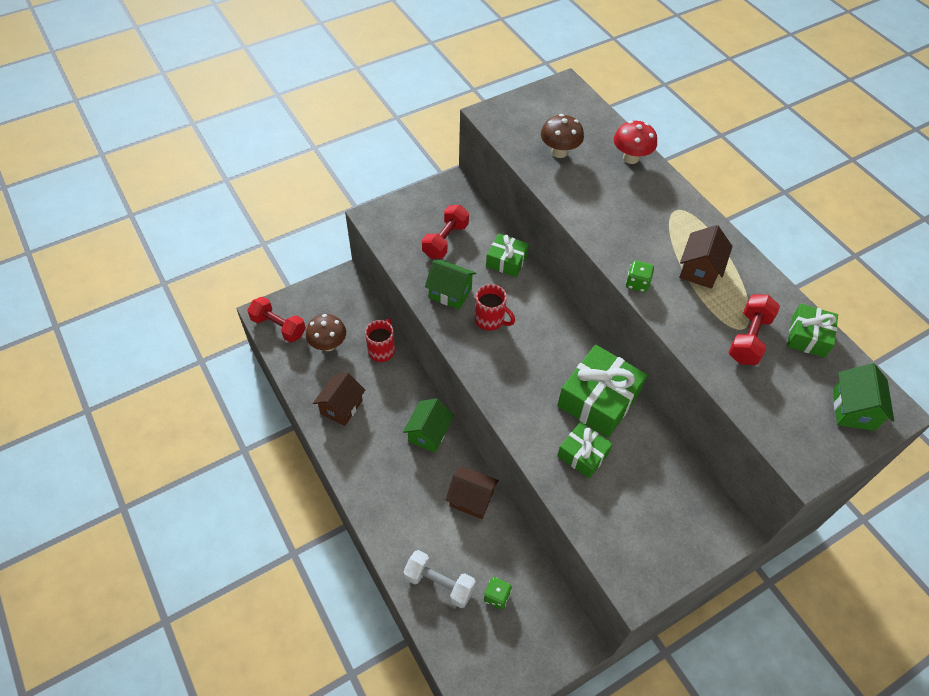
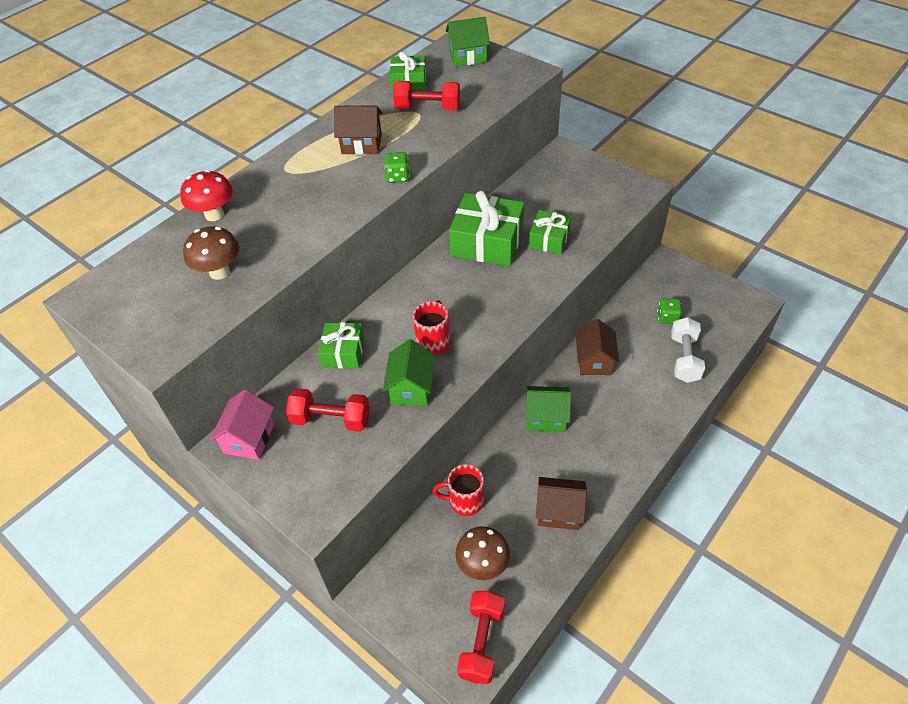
camera: 105 degrees left, 5 degrees down
(452, 196) = (249, 438): none -> pink house

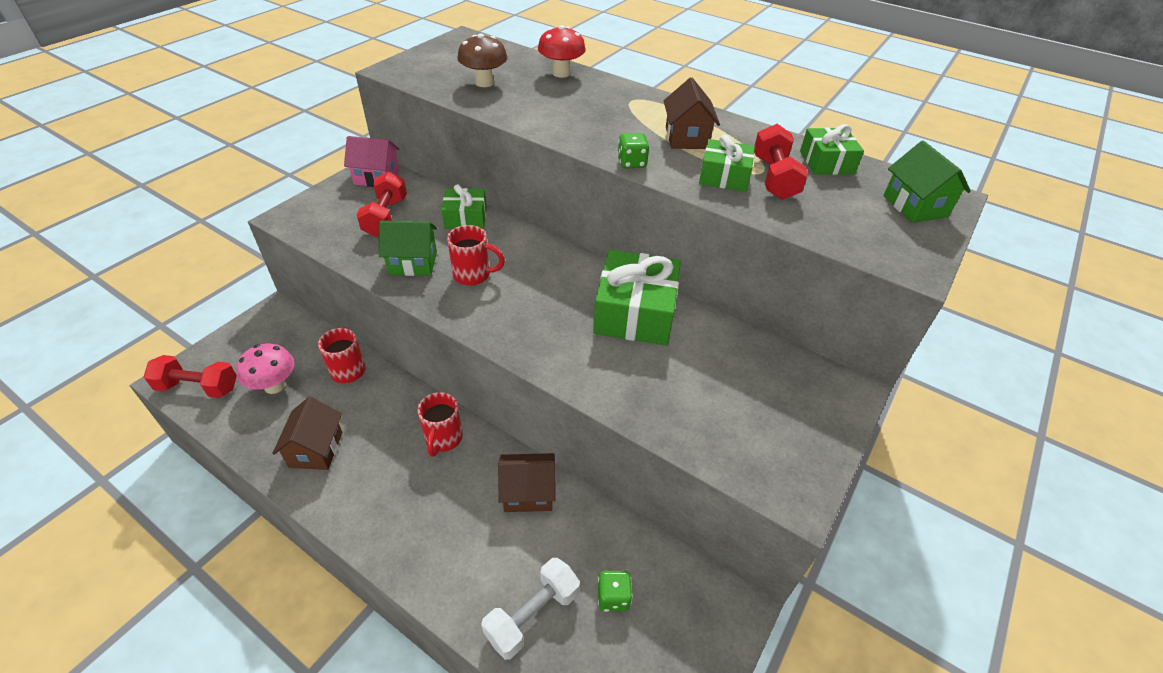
camera: 80 degrees right, 5 degrees down
(483, 565) = (274, 386): brown mushroom -> pink mushroom
(546, 417) = (443, 439): green house -> red mug
(549, 239) = (649, 372): green gift -> green gift (724, 176)
(684, 358) = (532, 615): white dumbbell -> white dumbbell turned 45 degrees counterclockwise

